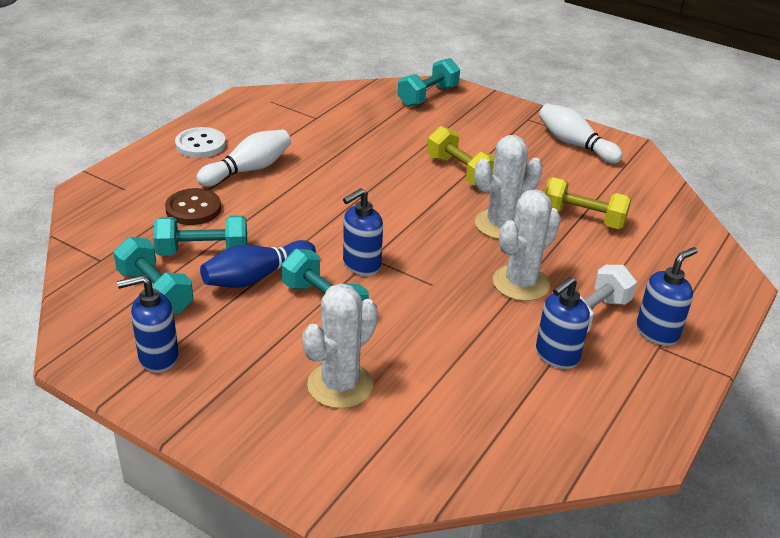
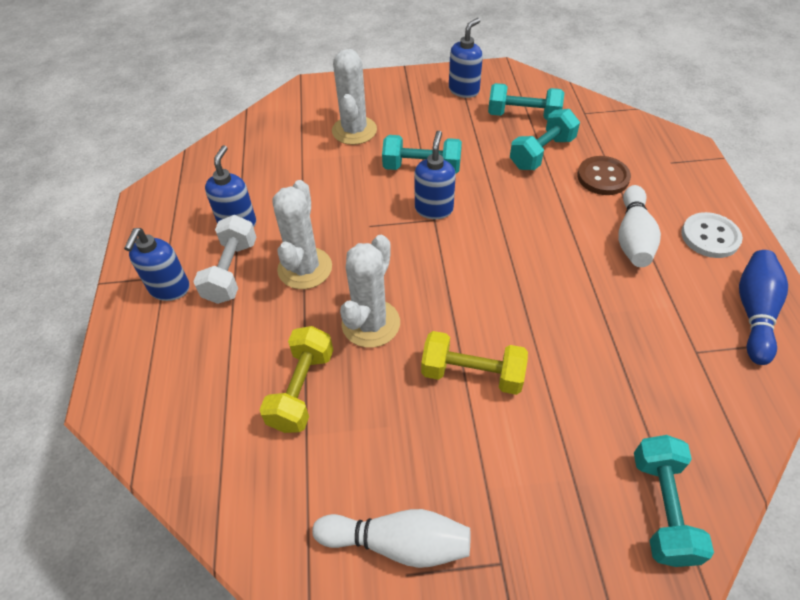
camera: 145 degrees right, 15 degrees up
(256, 277) = (485, 158): blue bowling pin -> blue bowling pin (754, 312)
(582, 218) = (302, 389): yellow dumbbell -> yellow dumbbell turned 60 degrees counterclockwise

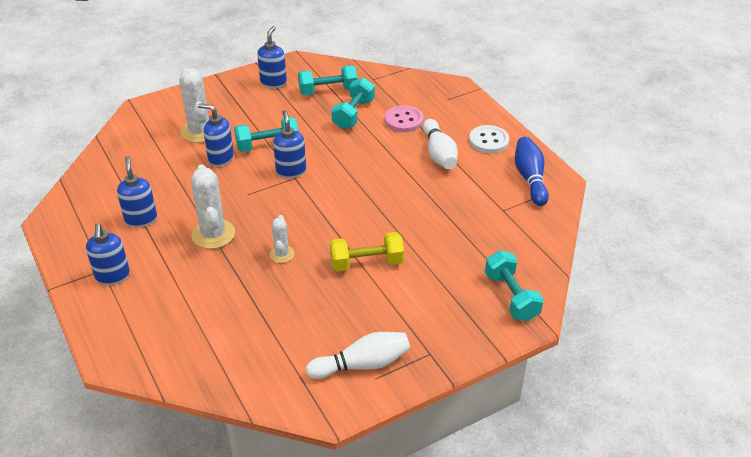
camera: 25 degrees left, 10 degrees down
(231, 271) = (156, 251): white dumbbell -> none
(302, 389) = (253, 306): yellow dumbbell -> none
(361, 170) = (220, 158): none -> blue soap dispenser
(371, 323) = (282, 254): white cactus -> white cactus, size x0.56
(603, 177) = (404, 120): brown button -> pink button

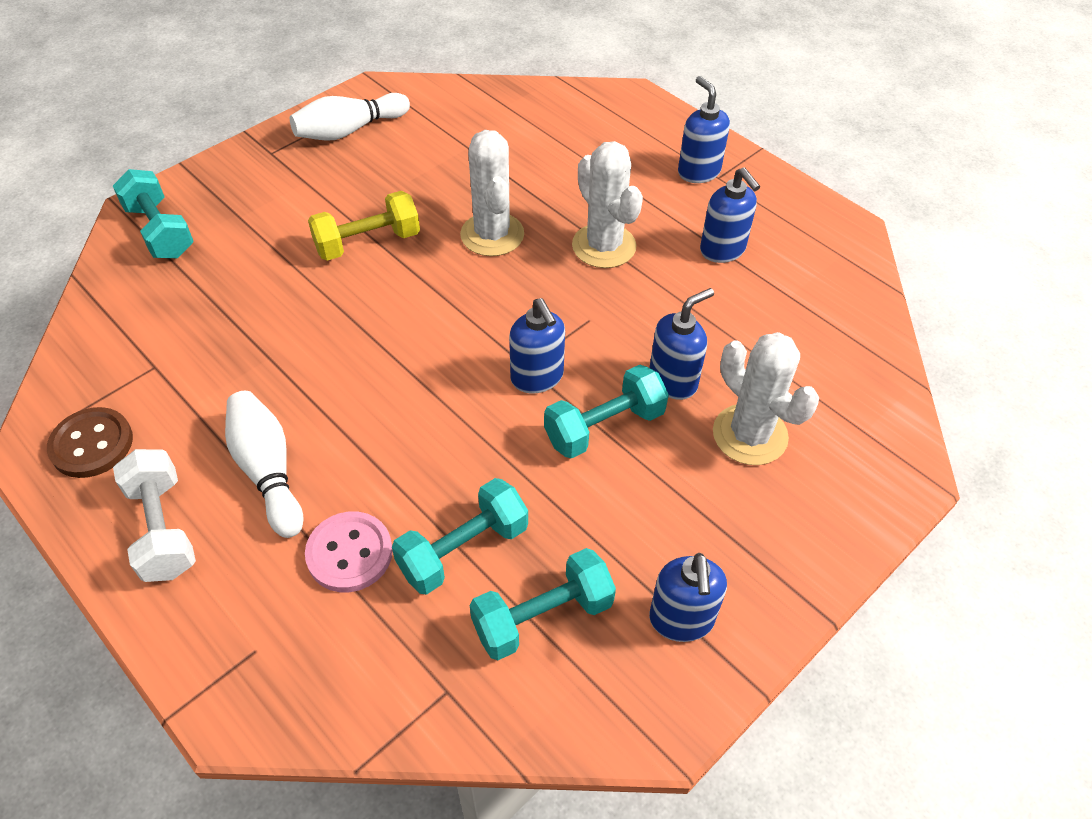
camera: 165 degrees right, 10 degrees up
(220, 158) = (673, 381): blue soap dispenser -> blue soap dispenser turned 45 degrees counterclockwise
(282, 254) = (492, 235): white cactus -> white cactus, size x1.78
(353, 114) = (463, 549): turquoise dumbbell -> turquoise dumbbell turned 45 degrees clockwise
(488, 141) = (163, 528): white button -> white dumbbell
(530, 178) = (92, 444): blue bowling pin -> brown button

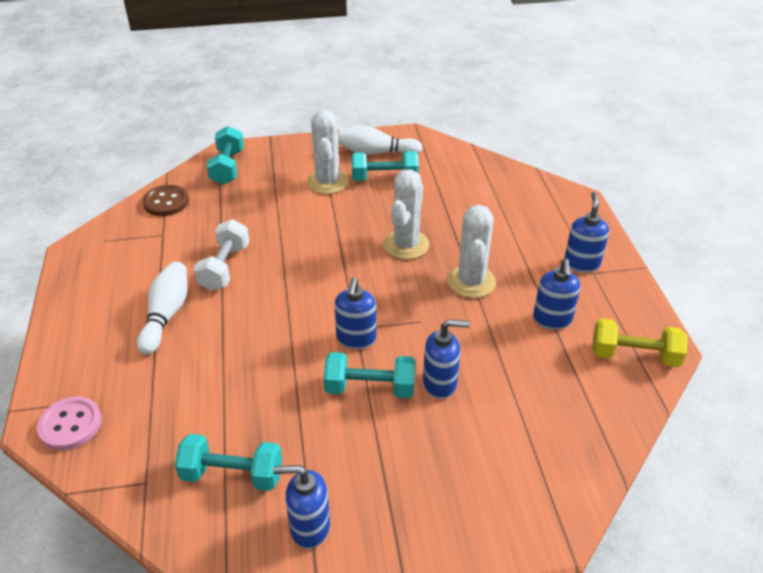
camera: 35 degrees right, 10 degrees down
(92, 444) = (100, 259): brown button -> brown button (166, 202)
(163, 528) = (93, 317): white dumbbell -> white dumbbell (225, 267)
(349, 553) = (166, 380): pink button -> pink button (70, 425)
(368, 242) = (329, 218): yellow dumbbell -> yellow dumbbell (634, 355)
(463, 549) = (224, 412): turquoise dumbbell -> turquoise dumbbell (384, 178)
(681, 620) = (309, 527): blue soap dispenser -> blue soap dispenser turned 60 degrees clockwise
(750, 435) = (460, 443): white cactus -> white cactus (327, 182)

